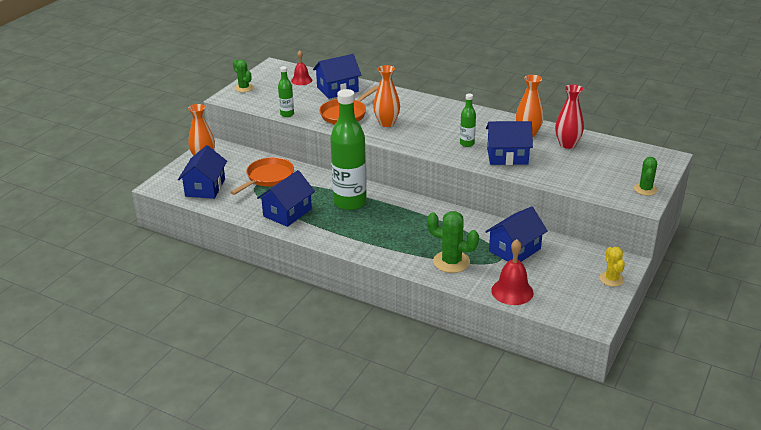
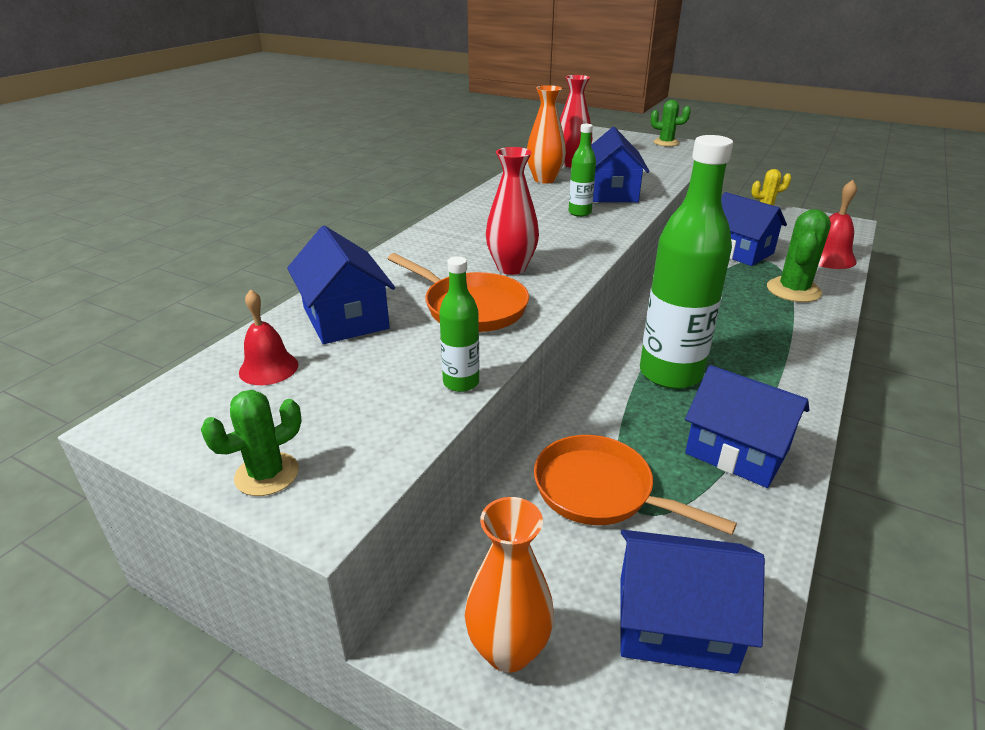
camera: 90 degrees left, 0 degrees up
(386, 123) = (511, 268): orange vase -> red vase

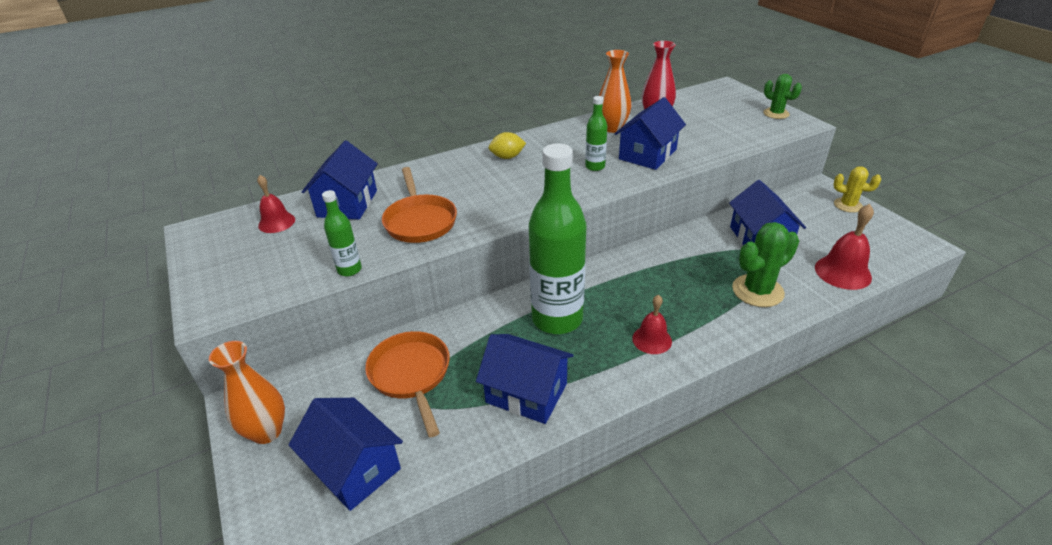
camera: 35 degrees right, 5 degrees up
(267, 474) = (209, 283): green cactus -> none
(476, 225) = (507, 157): none -> yellow lemon
(511, 268) = (483, 199): red vase -> none
(737, 451) = (526, 393): blue house -> blue house turned 45 degrees counterclockwise
(772, 358) = (652, 339): none -> red bell

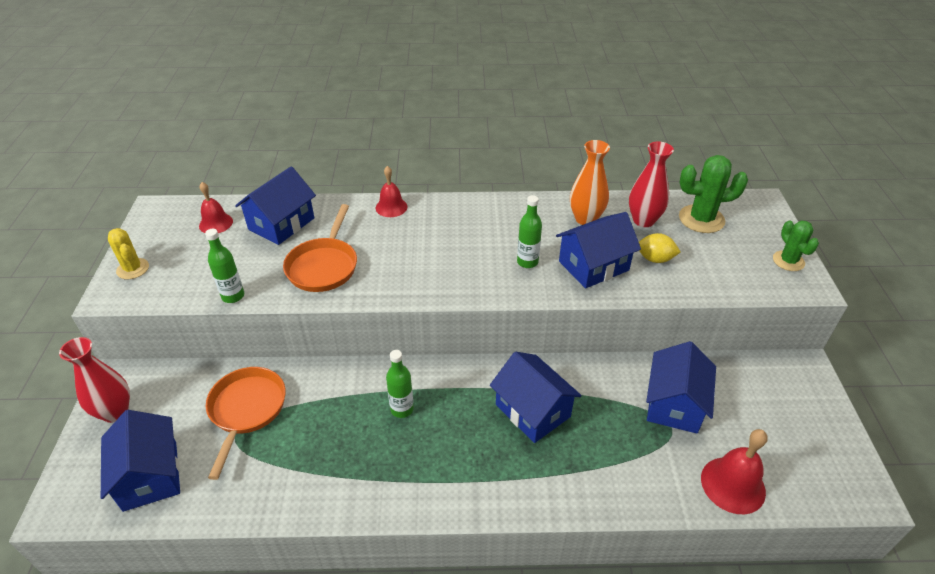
camera: 25 degrees right, 5 degrees up
(267, 432) = (115, 412): orange vase -> red vase
(507, 157) = (454, 220): yellow lemon -> yellow lemon (655, 259)
(526, 393) = (321, 472): blue house -> blue house (533, 410)
(557, 319) = (402, 409): green bottle -> green bottle, size x0.45
(652, 339) = (469, 471): red bell -> red bell (391, 207)
(757, 291) = (618, 465): green cactus -> green cactus (701, 219)
(848, 205) = (816, 403): yellow cactus -> yellow cactus (133, 269)

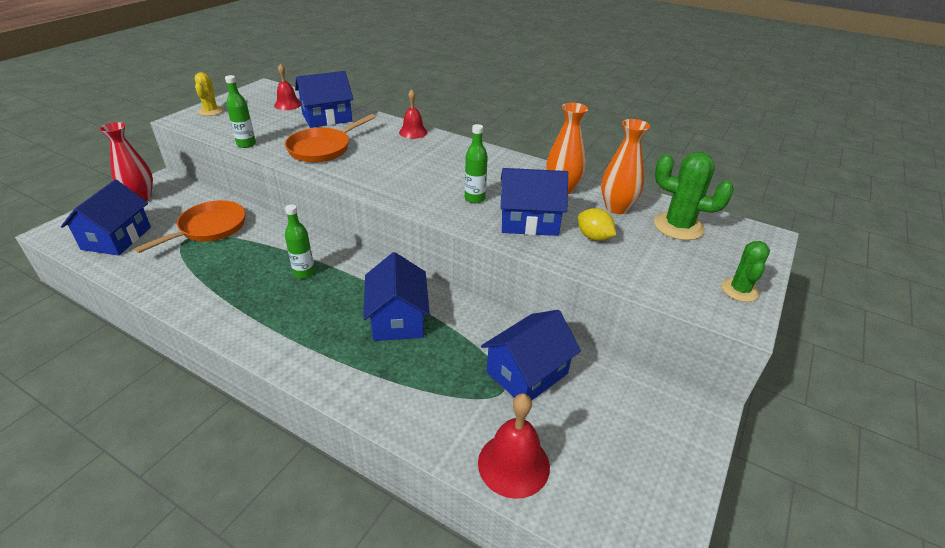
camera: 30 degrees right, 5 degrees down
(643, 220) = (616, 208): red vase -> orange vase

